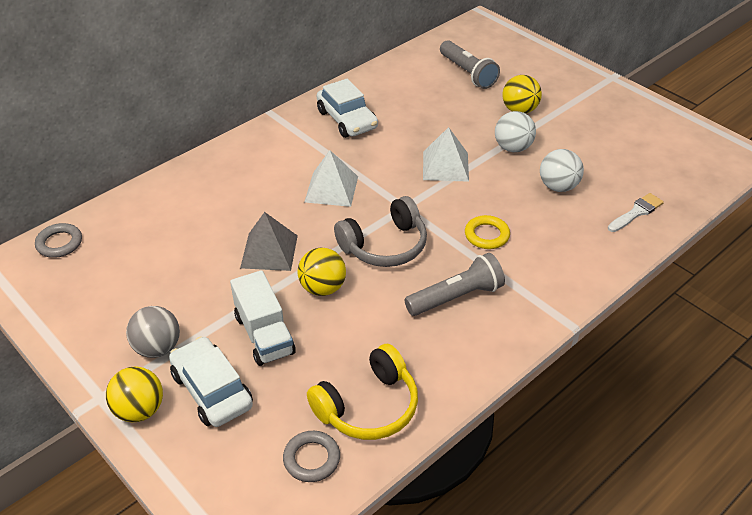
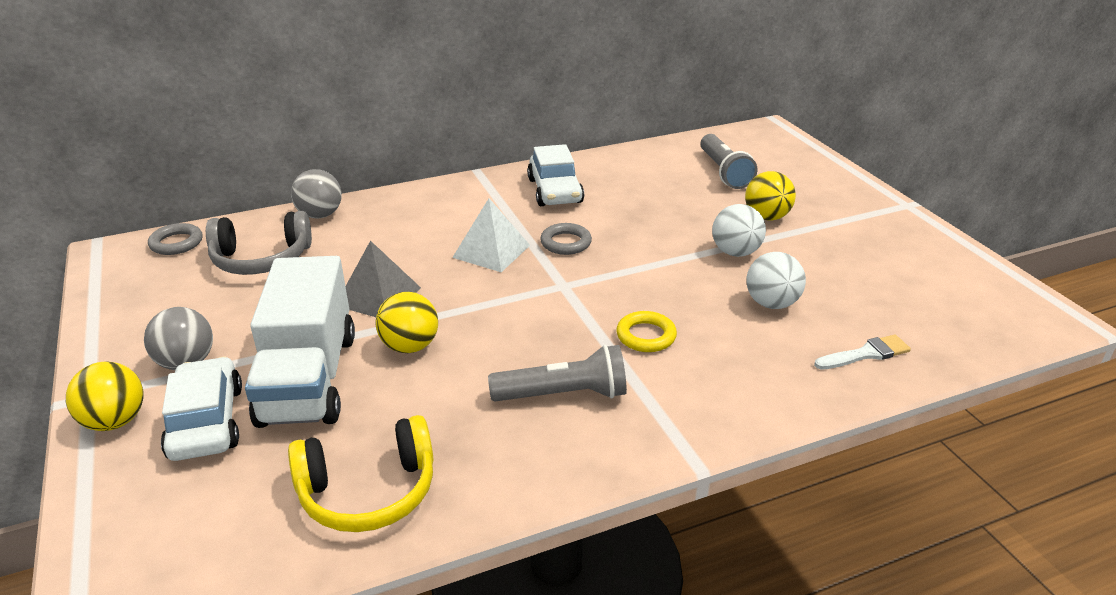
camera: 20 degrees right, 10 degrees down
(166, 187) = (320, 215): none -> grey ball
(264, 335) = (309, 378): white truck -> white truck, size x1.55
(311, 459) = (256, 533): grey ring -> grey ring (566, 243)
(384, 245) = (513, 319): grey headphones -> grey headphones (261, 259)
(445, 166) = (640, 255): white pyramid -> none

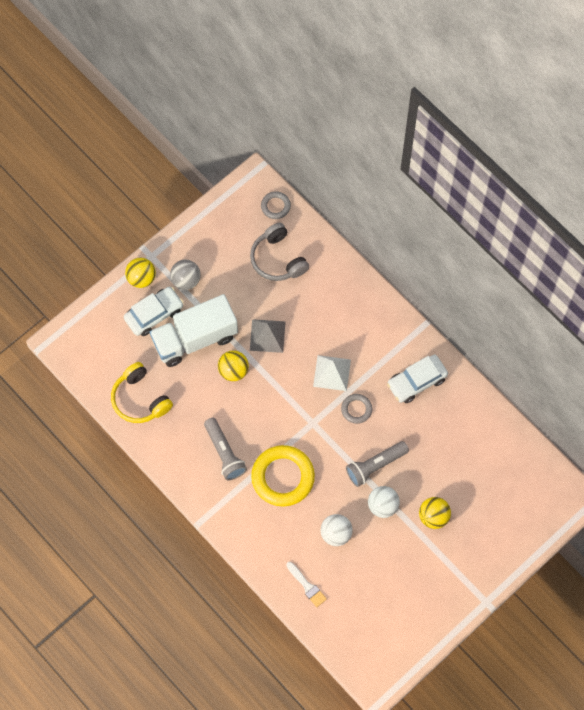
camera: 70 degrees right, 35 degrees up
(320, 215) = (333, 262): grey ball -> none
(646, 336) = (283, 477): yellow ring -> yellow ring, size x1.99
(724, 172) = (487, 479): grey flashlight -> grey flashlight (375, 466)

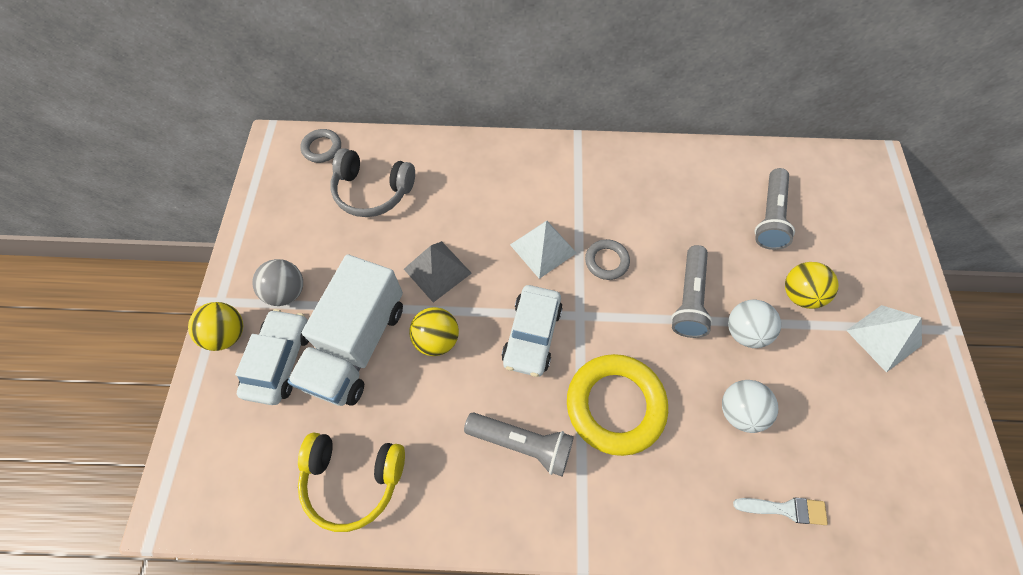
camera: 45 degrees left, 5 degrees down
(417, 381) = (630, 186): white car -> white car (532, 335)
(448, 573) = (884, 337): none -> white pyramid
(471, 467) = (769, 217): none -> grey flashlight

